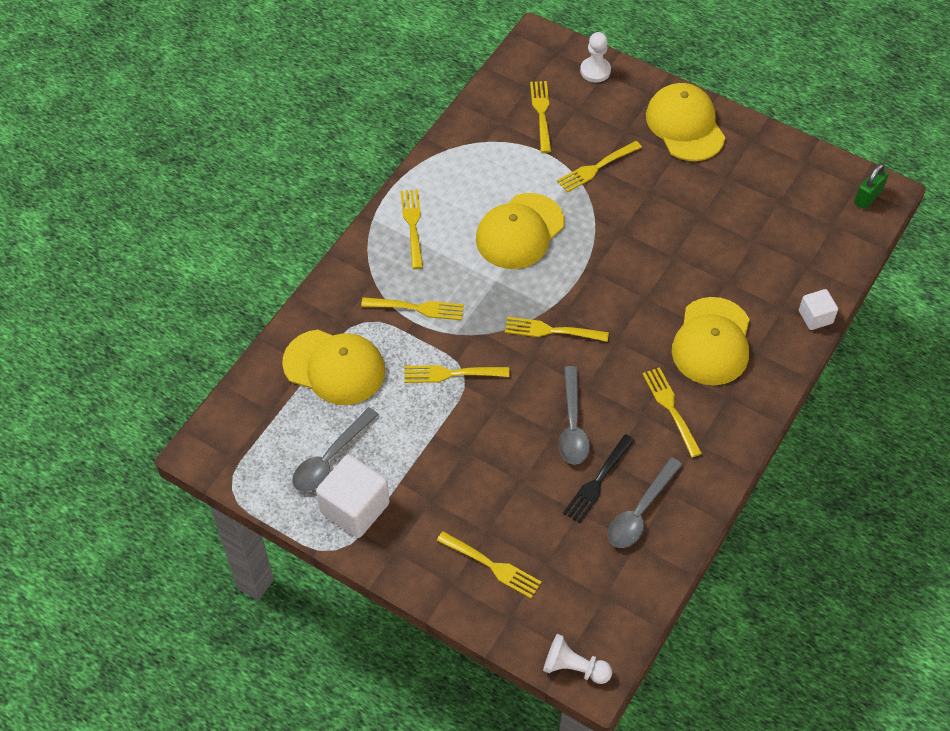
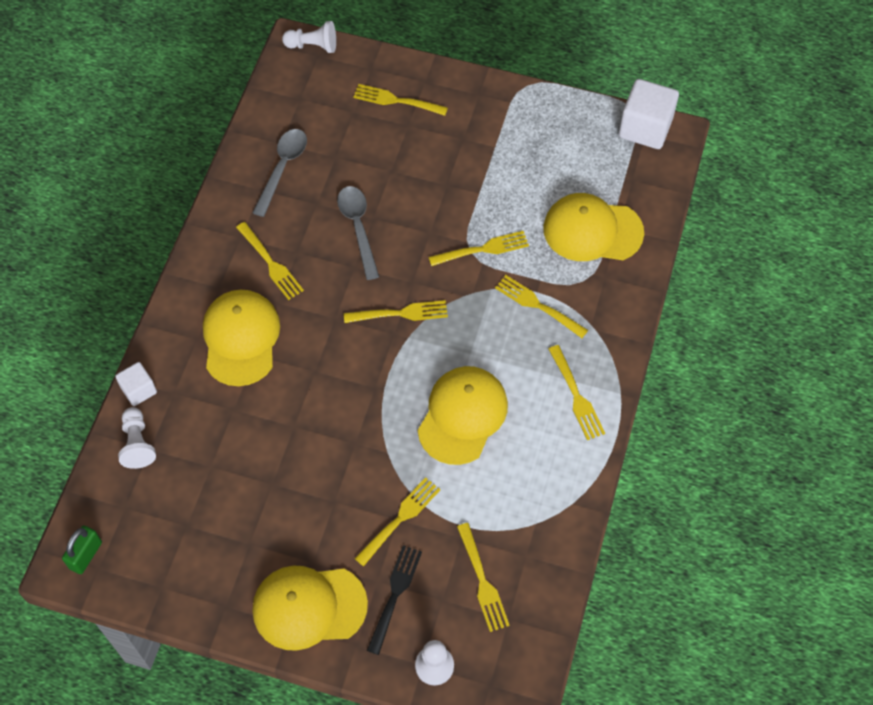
camera: 165 degrees right, 5 degrees up
(330, 458) = (561, 152): grey spoon -> none
(355, 508) = (524, 118): white cube -> white cube (645, 128)
(416, 308) = (538, 305): yellow fork -> yellow fork turned 45 degrees clockwise
(598, 480) = (324, 185): black fork -> black fork (395, 596)
(685, 125) = (309, 607): yellow cap -> yellow cap turned 120 degrees clockwise
(819, 272) = (137, 443): none -> white pawn

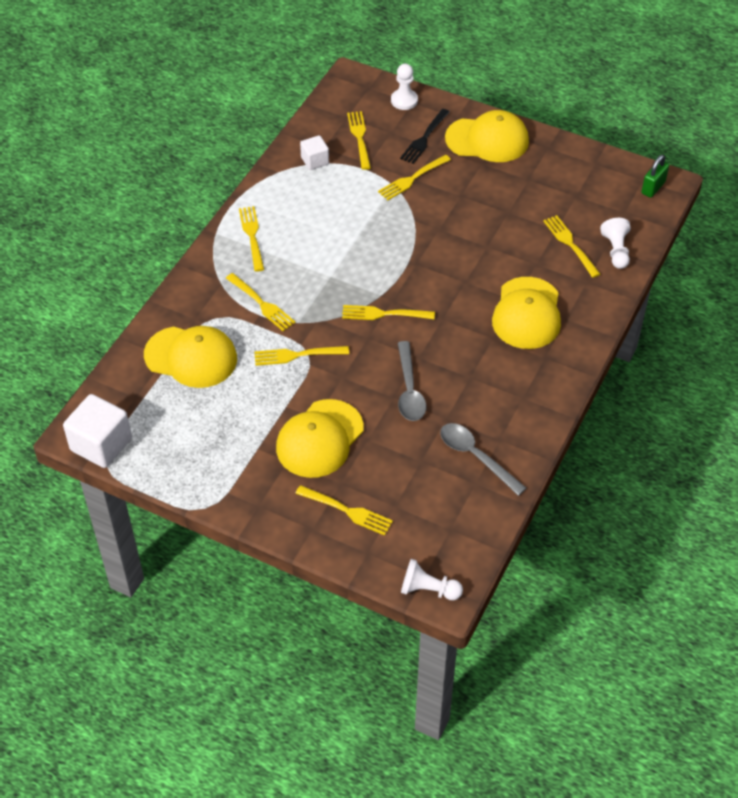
camera: 170 degrees left, 10 degrees down
(139, 390) = (616, 287): white cube -> white cube (315, 161)
(270, 263) = (496, 371): yellow fork -> yellow fork (570, 244)
(282, 168) = (476, 456): grey spoon -> grey spoon turned 105 degrees clockwise
(462, 416) = (348, 235): yellow cap -> yellow cap (319, 439)

